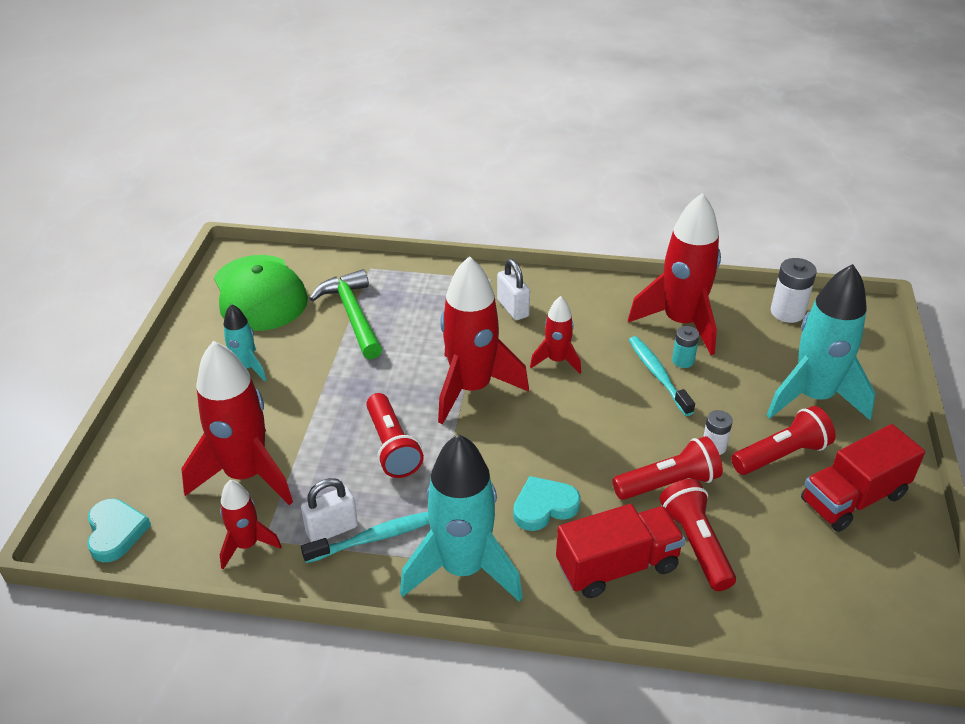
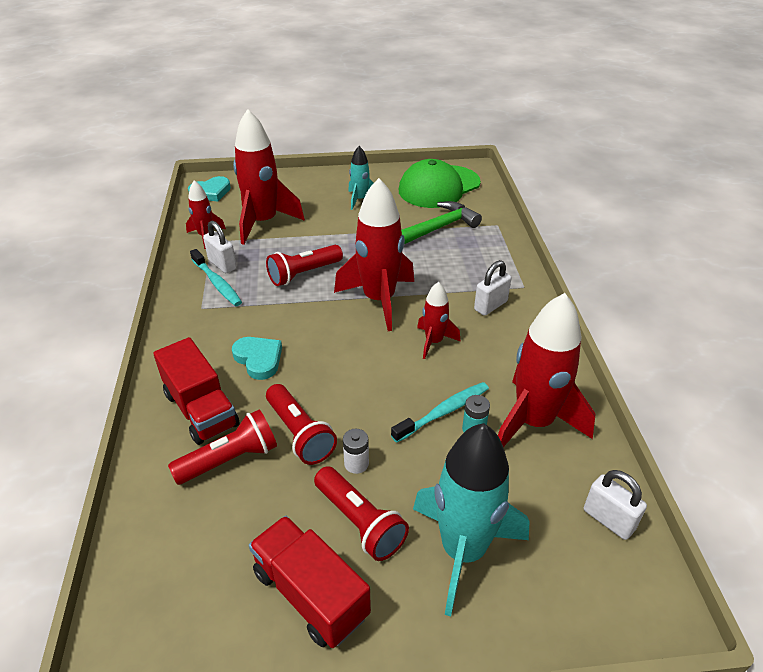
camera: 75 degrees right, 0 degrees up
(463, 568) = (193, 327): turquoise rocket -> none
(787, 312) = (608, 520): white battery -> white padlock

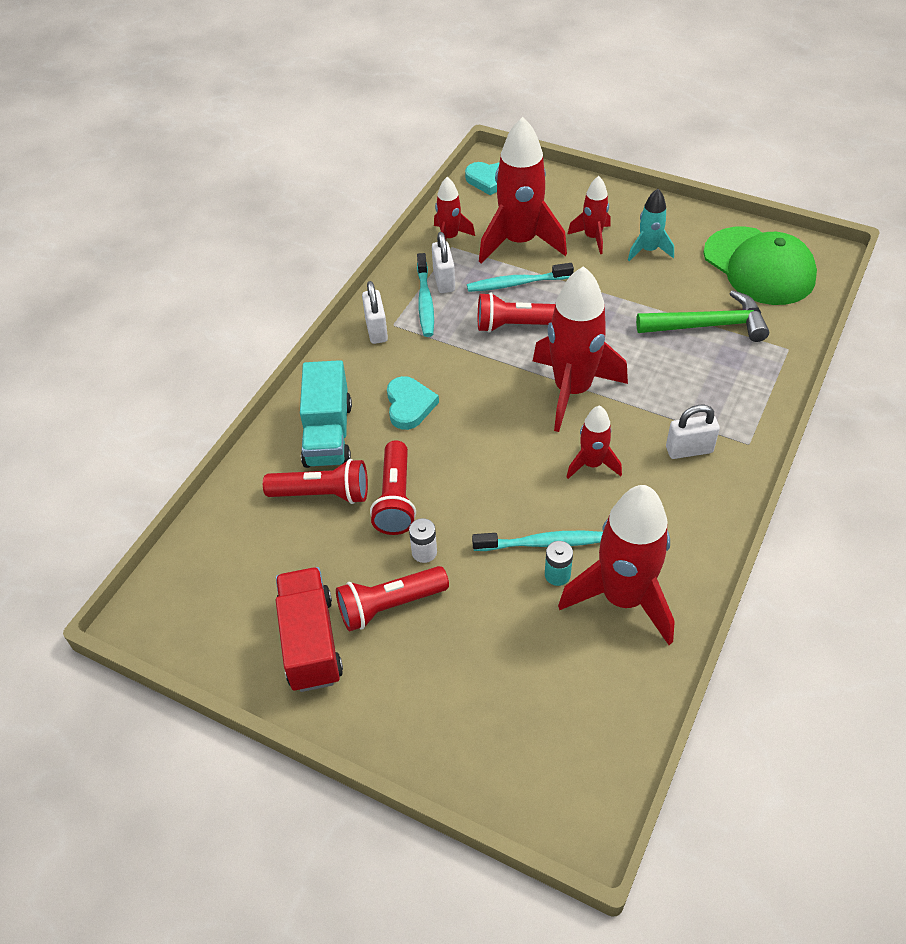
camera: 35 degrees right, 10 degrees up
(201, 410) = (328, 434): red truck -> turquoise truck
(282, 248) = (516, 283): none -> turquoise toothbrush
(315, 204) = (592, 237): none -> red rocket
(360, 522) = (389, 605): red flashlight -> red flashlight turned 75 degrees clockwise
(439, 187) = (759, 266): green cap -> green cap turned 120 degrees counterclockwise
(463, 551) = (457, 677): turquoise rocket -> none
(608, 520) = (612, 726): white padlock -> white padlock (376, 330)

